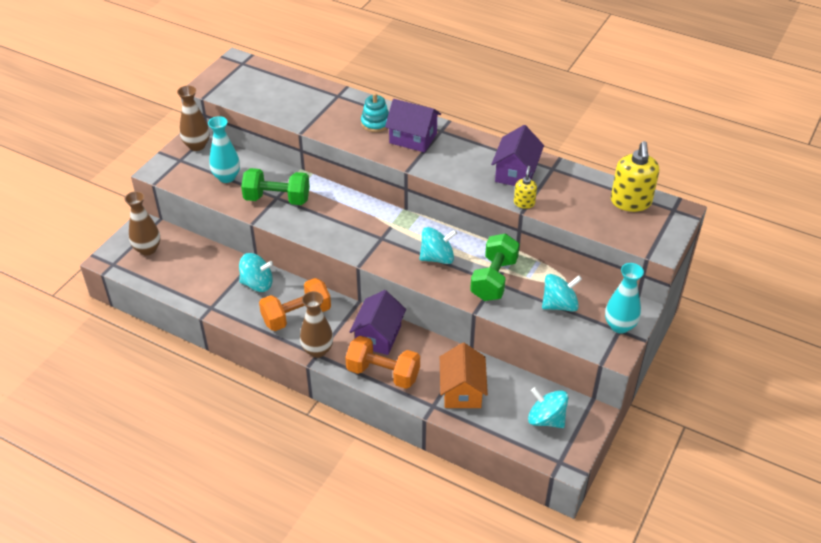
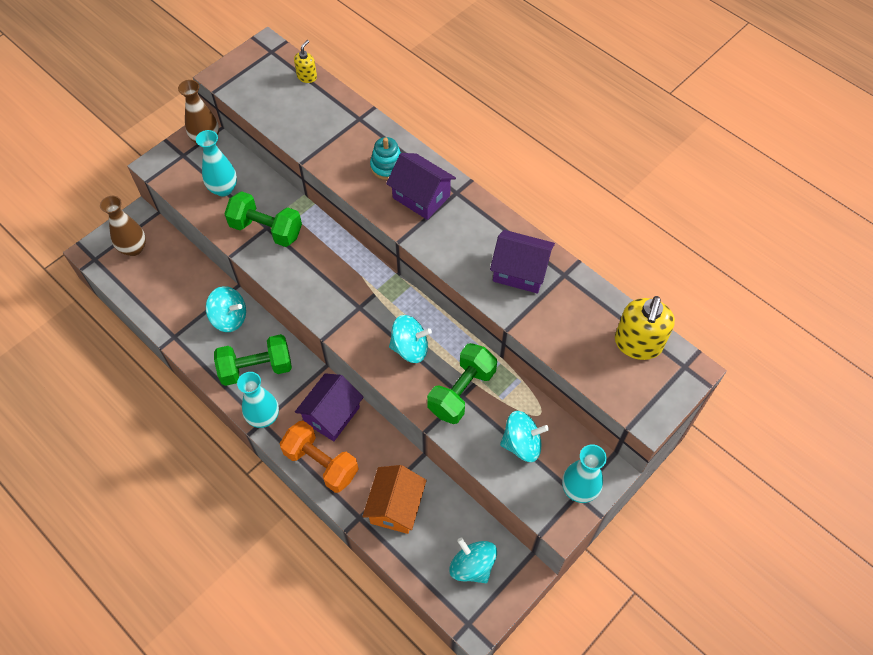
camera: 15 degrees right, 15 degrees up
(296, 316) = (256, 368): orange dumbbell -> green dumbbell
(317, 350) = (264, 417): brown vase -> turquoise vase
(516, 173) = (520, 271): purple house -> purple house turned 75 degrees clockwise
(524, 203) = (514, 317): yellow soap dispenser -> yellow soap dispenser (307, 77)

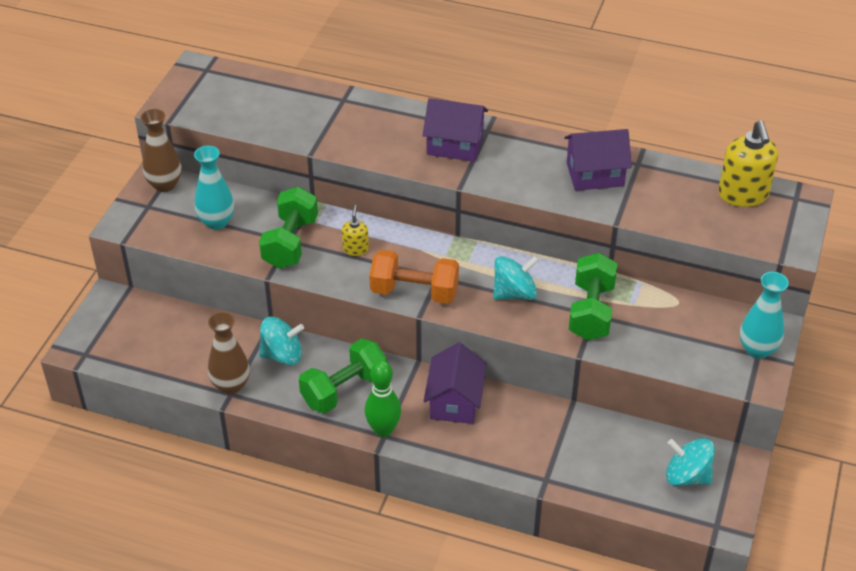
camera: 25 degrees left, 15 degrees down
(134, 248) = (125, 329): brown vase -> brown vase (231, 385)
(264, 417) = (383, 430): turquoise vase -> green bowling pin
(266, 229) = (290, 243): green dumbbell -> green dumbbell turned 75 degrees counterclockwise
(307, 77) = (261, 80): yellow soap dispenser -> yellow soap dispenser (355, 249)
(321, 463) = (473, 448): orange dumbbell -> orange dumbbell (414, 292)
(387, 166) = (402, 130): turquoise stacking toy -> none
(395, 506) = (576, 456): orange house -> none
(522, 444) = (679, 333): turquoise spinning top -> none

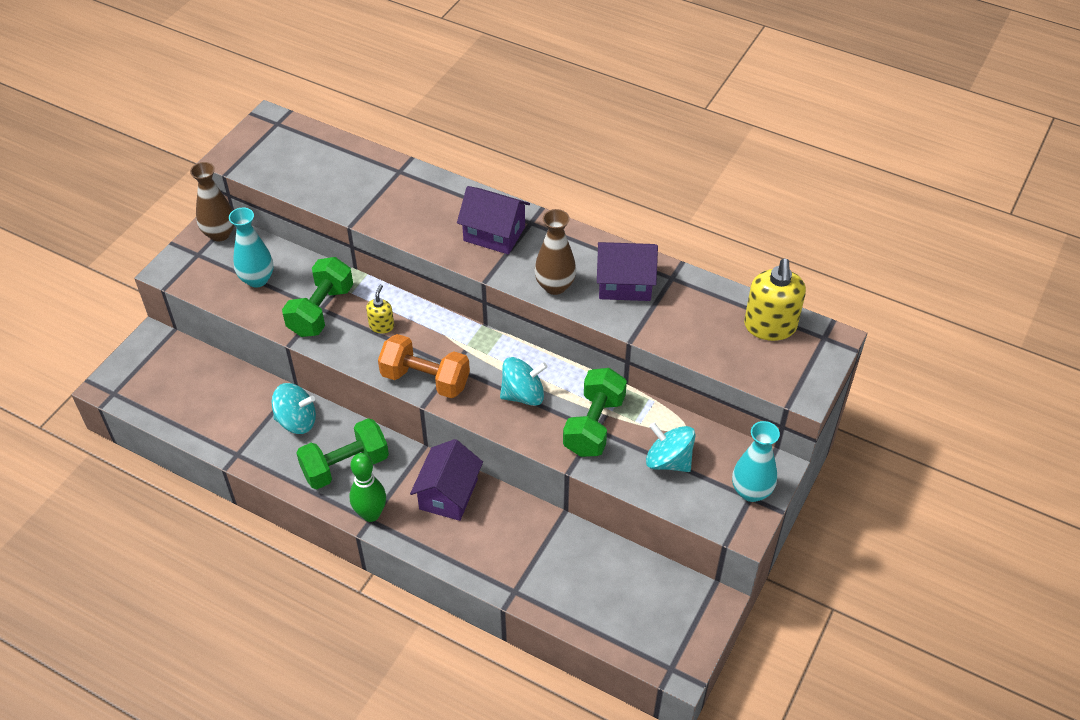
camera: 10 degrees right, 5 degrees up
(231, 385) = (239, 445): brown vase -> brown vase (555, 286)
(687, 476) = (656, 609): turquoise spinning top -> turquoise spinning top (668, 461)

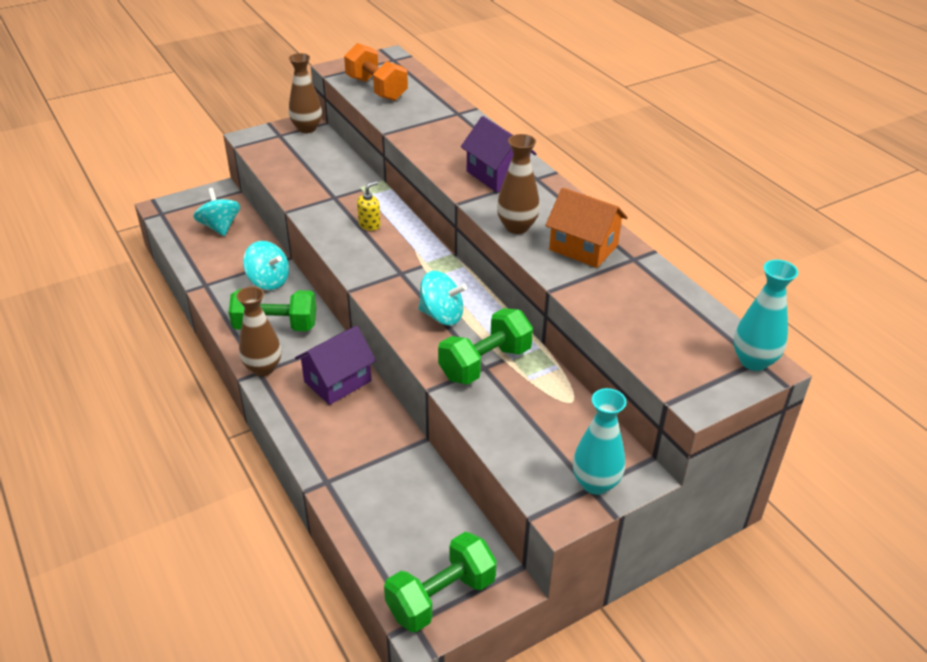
camera: 30 degrees right, 10 degrees down
(257, 279) = (305, 163): turquoise vase -> turquoise vase (753, 361)
(321, 311) = (333, 198): green dumbbell -> green dumbbell (441, 597)
(371, 514) = (263, 368): green bowling pin -> brown vase
(425, 379) = (369, 273): orange dumbbell -> orange dumbbell (376, 89)
(625, 284) = (583, 247): purple house -> orange house
(668, 461) = (532, 421): turquoise spinning top -> turquoise spinning top (220, 227)
(770, 326) = (704, 330): yellow soap dispenser -> none

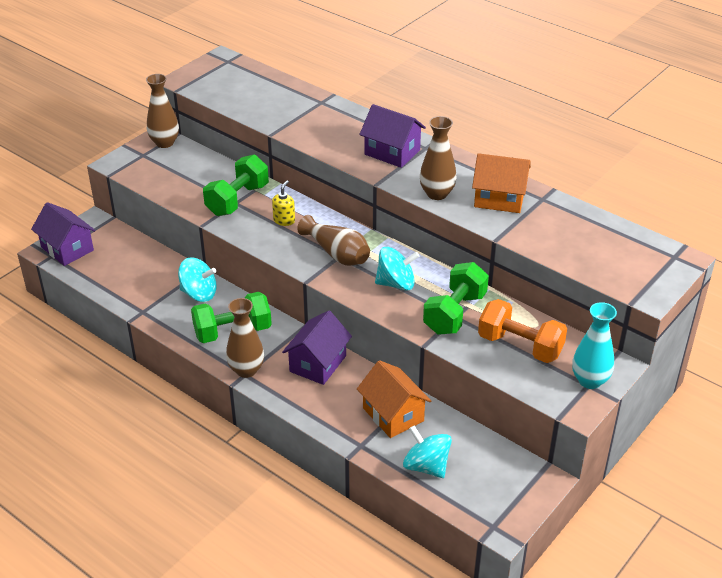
camera: 20 degrees left, 0 degrees up
(179, 210) = (67, 249): none -> purple house
(220, 227) = (118, 255): turquoise spinning top -> turquoise spinning top (426, 466)
(376, 89) = (233, 93): orange dumbbell -> orange dumbbell (520, 346)
(381, 458) = (393, 414): none -> orange house
(400, 269) = (337, 253): none -> brown vase
(441, 597) = (502, 502): green dumbbell -> green dumbbell (237, 200)
(753, 361) = (672, 257): turquoise vase -> none

